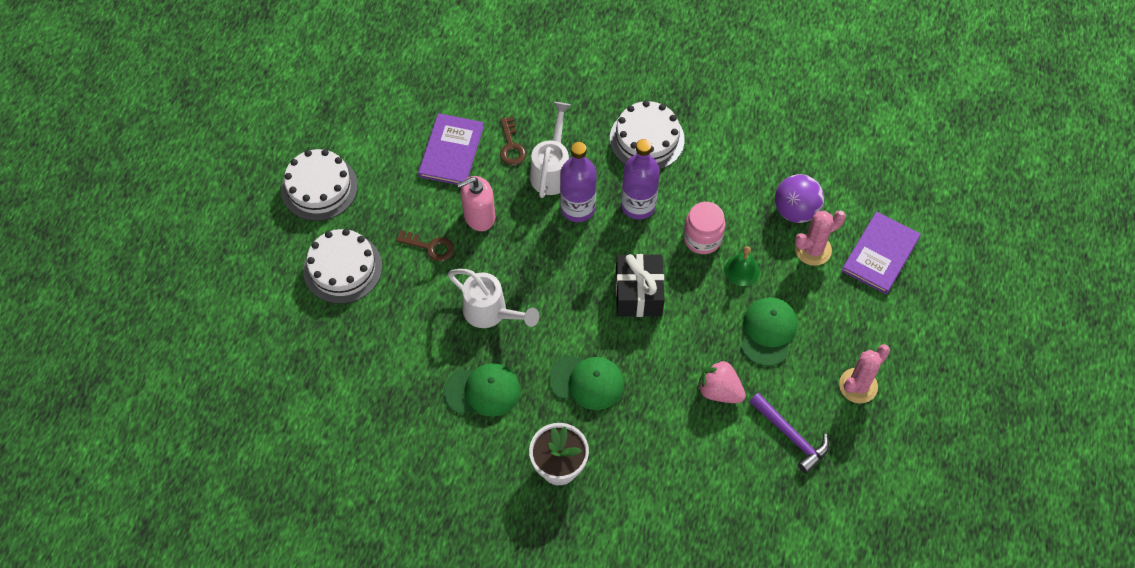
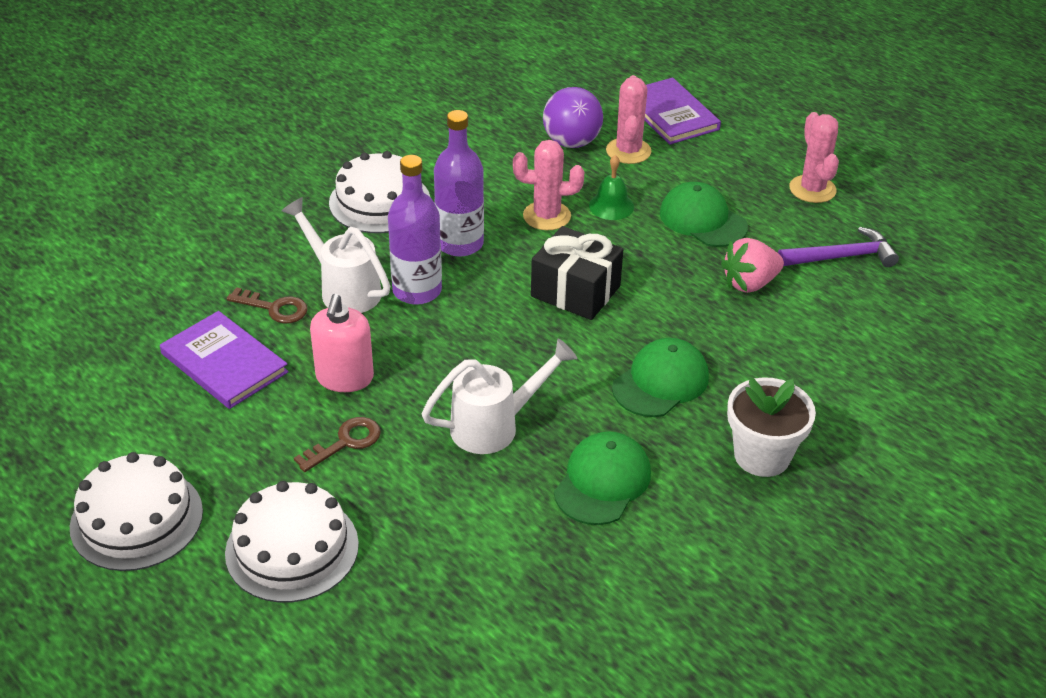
camera: 60 degrees left, 20 degrees down
(702, 238) = (546, 216): pink jar -> pink cactus

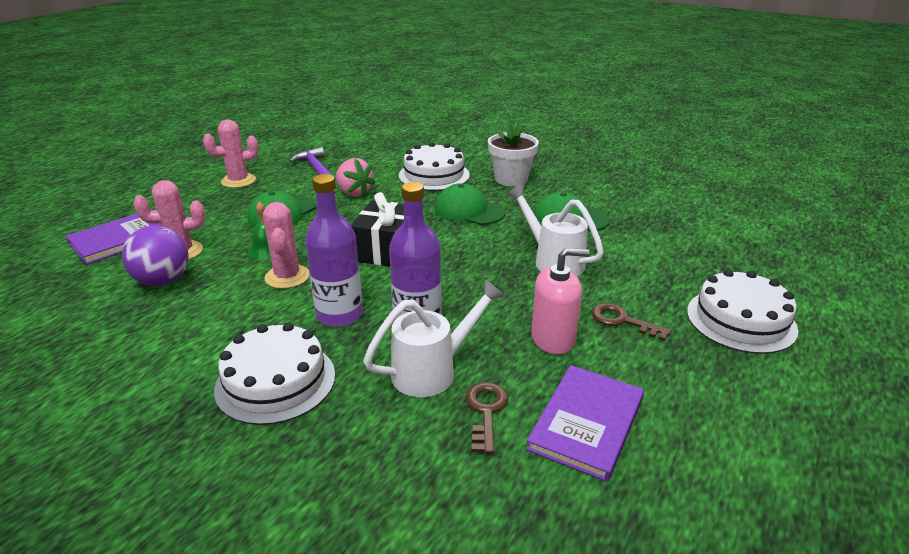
camera: 105 degrees left, 10 degrees down
(136, 519) = (808, 414): white cake -> white cake (434, 175)
(343, 289) = (434, 370): white watering can -> white watering can turned 150 degrees counterclockwise

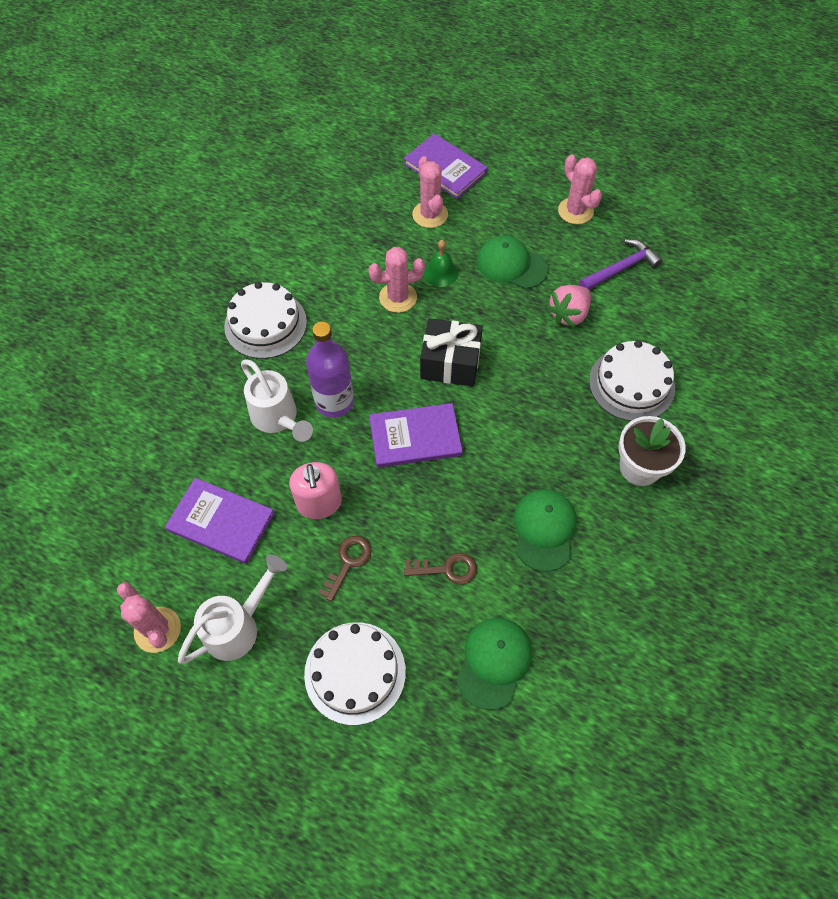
camera: 85 degrees right, 30 degrees up
(163, 281) = (384, 219): purple ball -> none
(339, 315) = (345, 345): purple bottle -> none
(469, 211) = (545, 426): green cap -> green cap (494, 662)
(472, 274) = (415, 437): none -> purple book
(486, 411) = (234, 456): brown key -> brown key (447, 569)
(552, 260) = (448, 507): white watering can -> white watering can (239, 626)
(760, 487) = (157, 630): none -> pink cactus

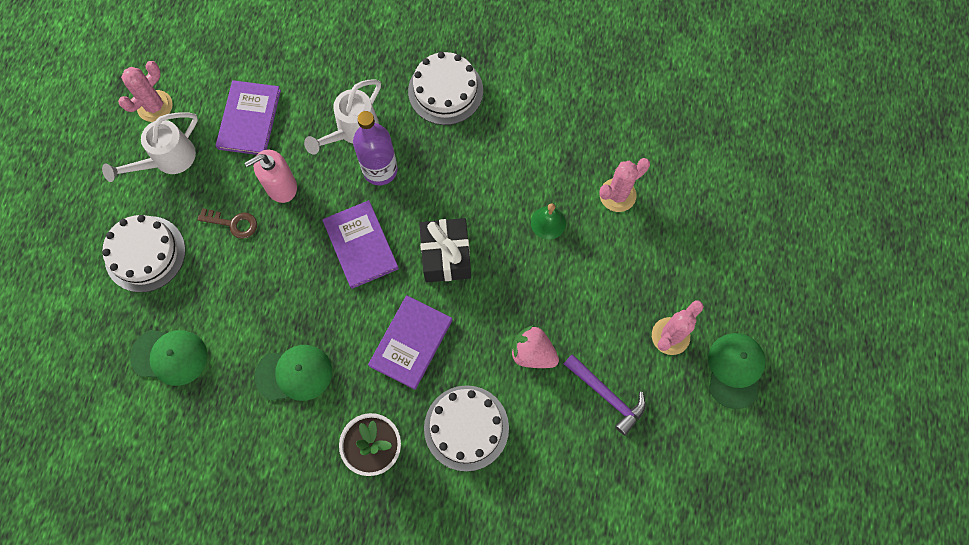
camera: 75 degrees right, 10 degrees up
(239, 626) = (167, 160): white watering can -> white watering can turned 105 degrees clockwise
(398, 297) = (507, 192): pink cactus -> none
(445, 168) = (684, 194): purple book -> purple book (411, 343)
(447, 569) = (242, 301): brown key -> none
(511, 265) = (578, 286): green cap -> green cap (735, 370)

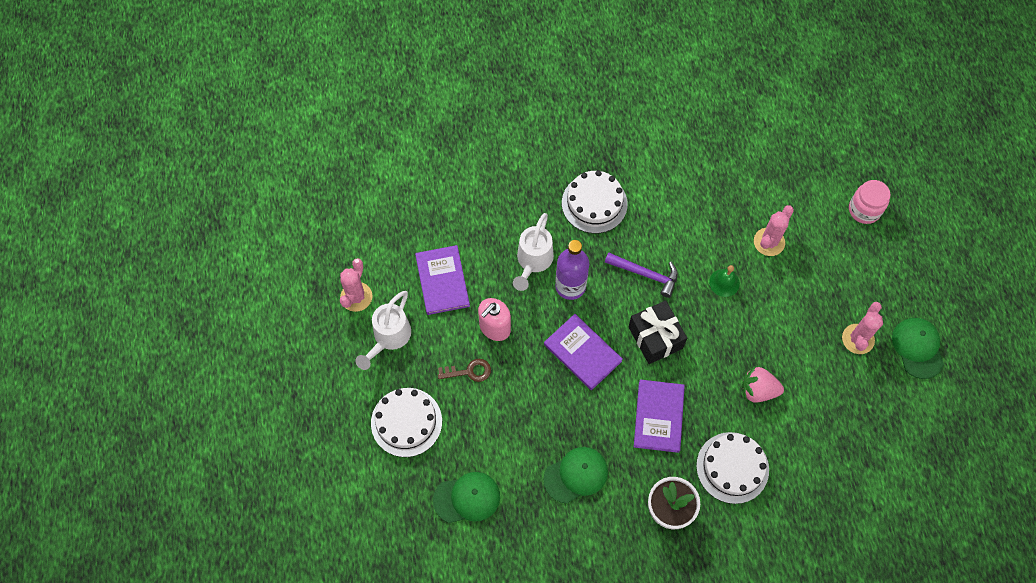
camera: 20 degrees left, 5 degrees down
(606, 395) = (829, 402): purple hammer -> purple hammer (645, 274)
(741, 195) = (864, 210): none -> pink jar

